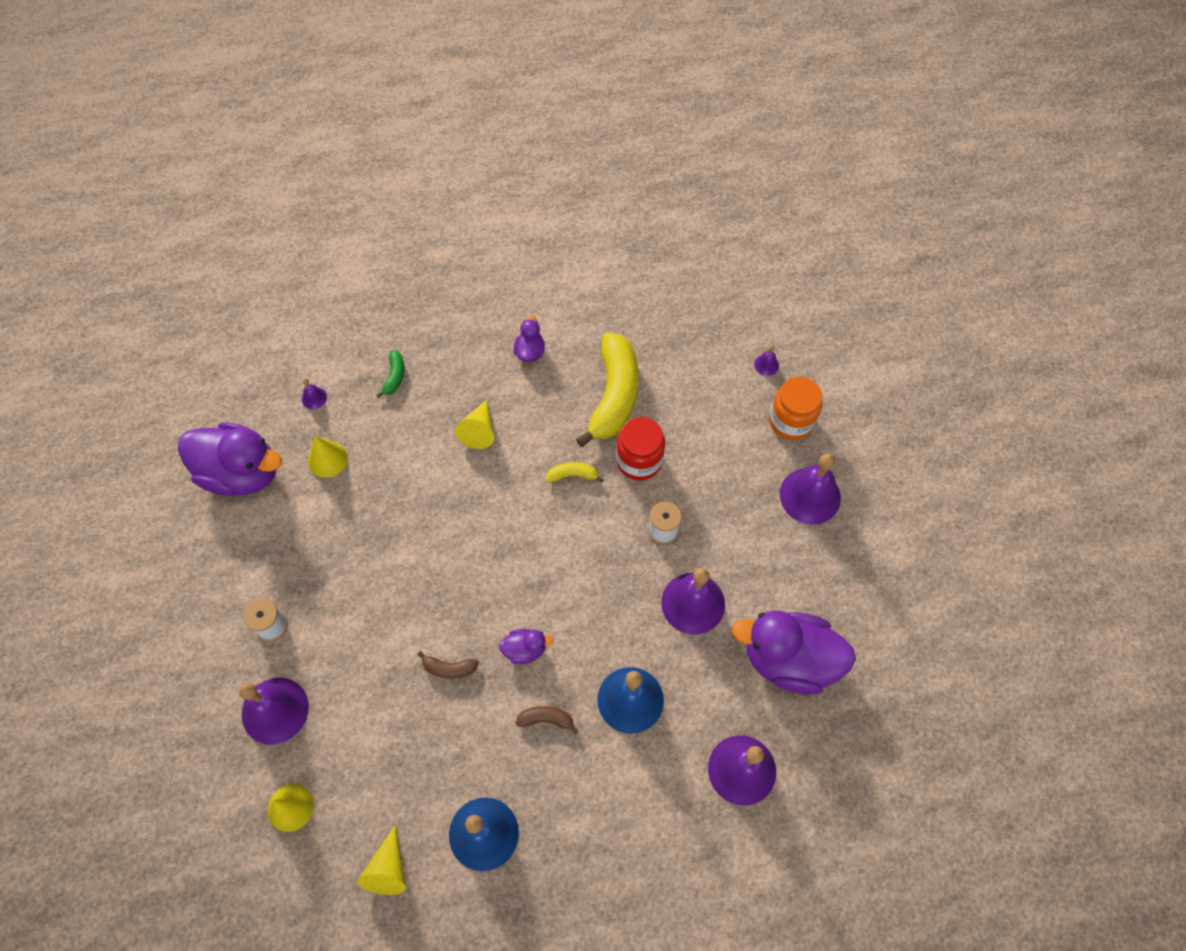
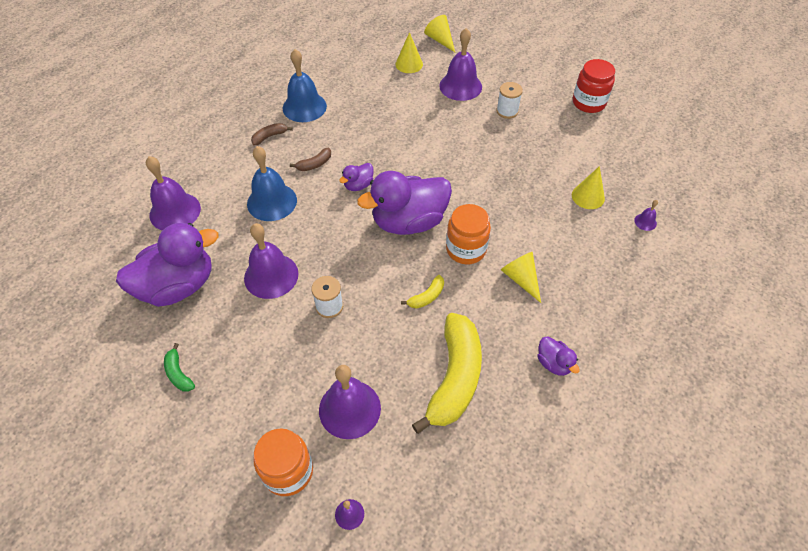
camera: 140 degrees right, 10 degrees down
(241, 472) = (622, 158): purple duck -> purple duck (409, 222)
(388, 869) = (339, 72): yellow cone -> yellow cone (440, 40)
(394, 376) = (618, 271): green banana -> green banana (178, 373)
(449, 668) = (392, 152): brown banana -> brown banana (269, 136)
(495, 493) = (466, 249): none -> orange jar
(614, 395) = (454, 378): yellow banana -> yellow banana turned 135 degrees counterclockwise
(639, 460) = (389, 341): red jar -> red jar (588, 103)
(810, 496) = (229, 413): purple bell -> purple bell (349, 409)

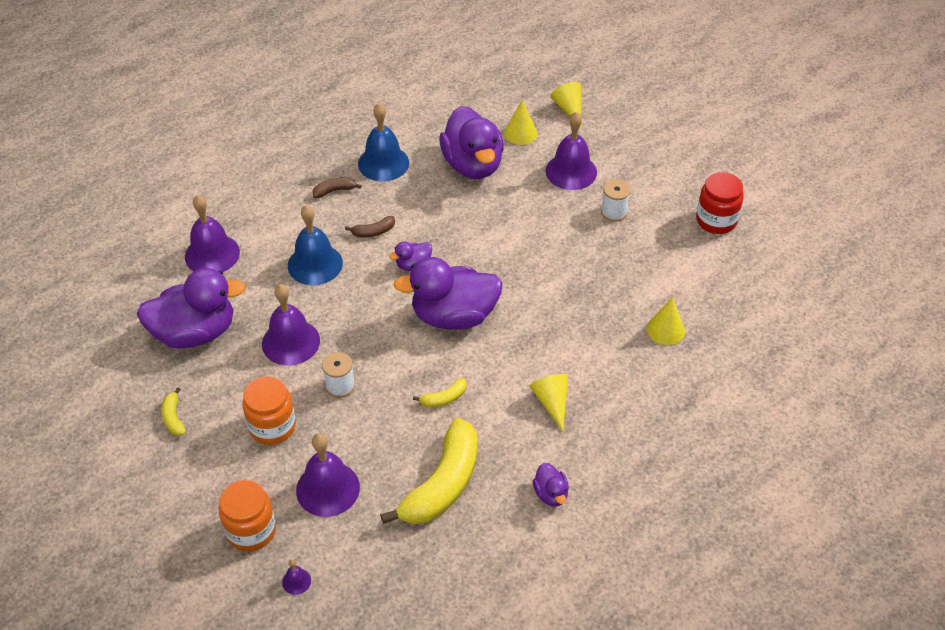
camera: 15 degrees right, 5 degrees down
(178, 373) = (173, 417): green banana -> yellow banana
(379, 95) = (473, 165): none -> purple duck
(466, 249) = (504, 358): orange jar -> orange jar (272, 426)
(645, 222) = (719, 371): purple bell -> none

